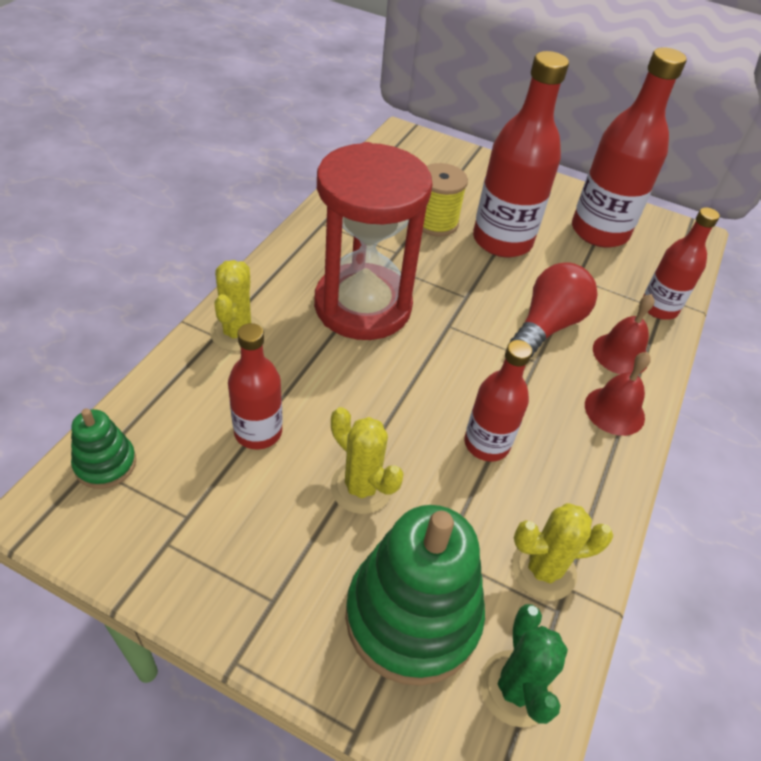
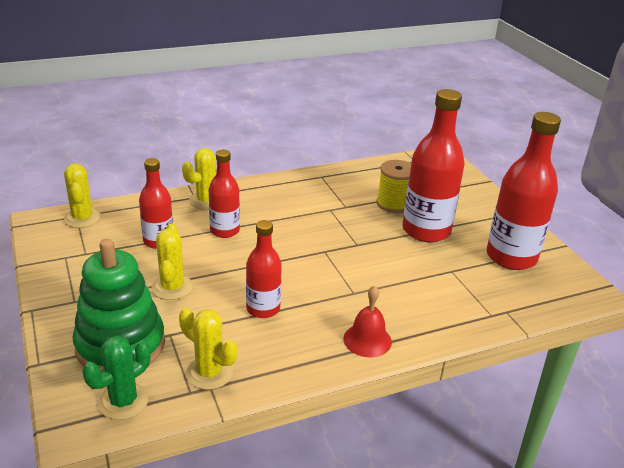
camera: 45 degrees right, 15 degrees down
(105, 464) = (82, 218): green stacking toy -> yellow cactus
(363, 306) = (287, 220): red hourglass -> none
(547, 325) = (389, 281): red light bulb -> none
(620, 354) = (419, 319): red bell -> none
(659, 308) = (490, 313): red bottle -> red bottle (224, 231)

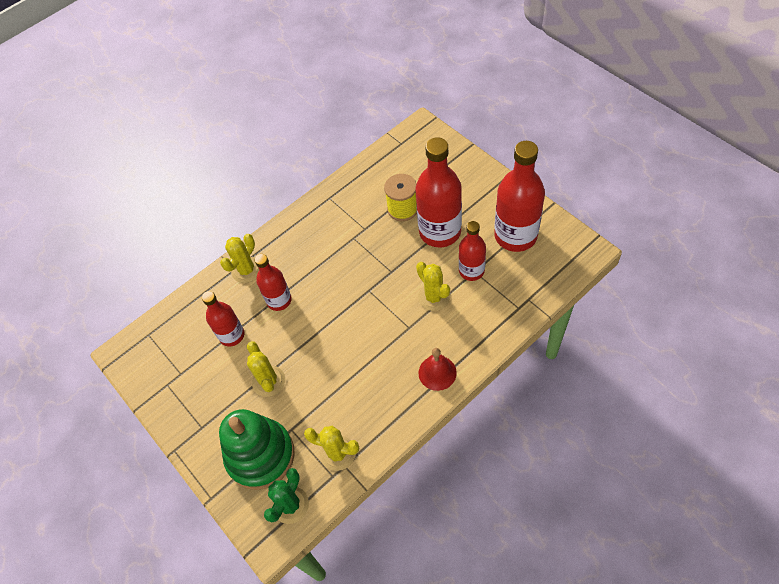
camera: 10 degrees left, 25 degrees up
(82, 218) = (155, 335): yellow cactus -> yellow cactus (434, 297)
(263, 309) = (348, 374): red bottle -> red bottle (471, 271)

